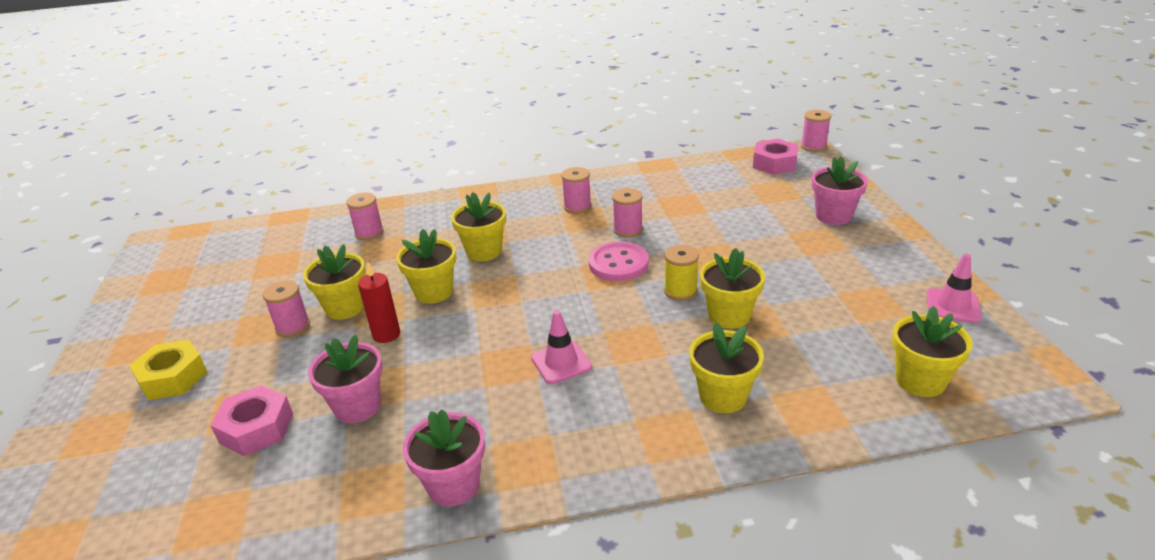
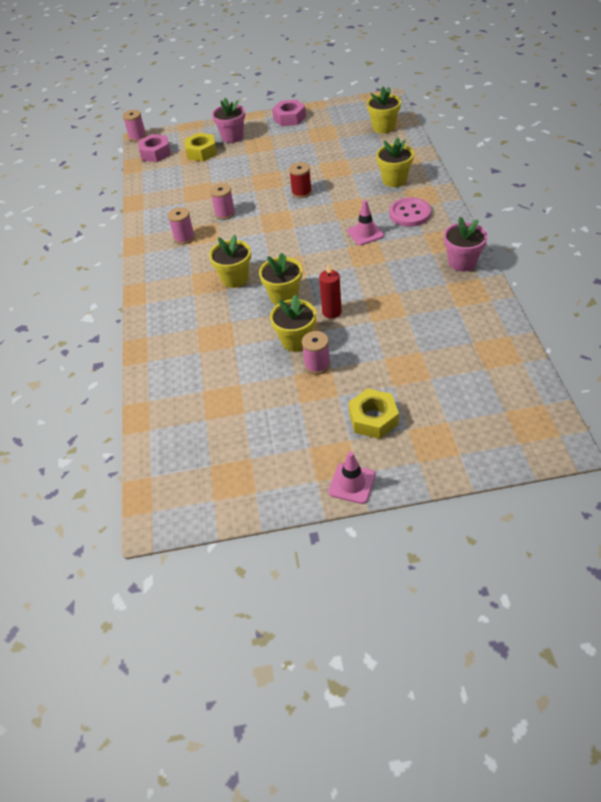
camera: 85 degrees left, 15 degrees up
(256, 428) = (424, 354): pink nut -> pink nut (289, 118)
(357, 406) = (403, 311): pink flower pot -> none
(369, 233) = (187, 350): pink spool -> none
(618, 264) = (266, 216): pink button -> pink button (409, 214)
(680, 291) = (301, 192): yellow spool -> red spool
(729, 315) = (327, 176): yellow flower pot -> none
(784, 196) = (201, 152): none -> yellow nut
(952, 306) = (328, 112): pink traffic cone -> pink traffic cone (352, 483)

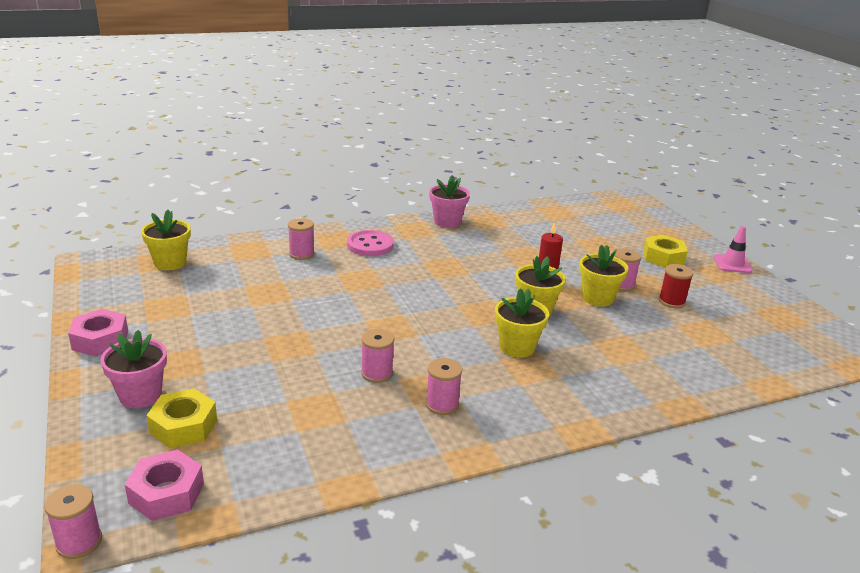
camera: 110 degrees left, 20 degrees down
(301, 192) = (324, 314): red spool -> red spool (671, 301)
(365, 233) = (409, 268): pink traffic cone -> none
(394, 180) = (301, 254): yellow flower pot -> pink spool

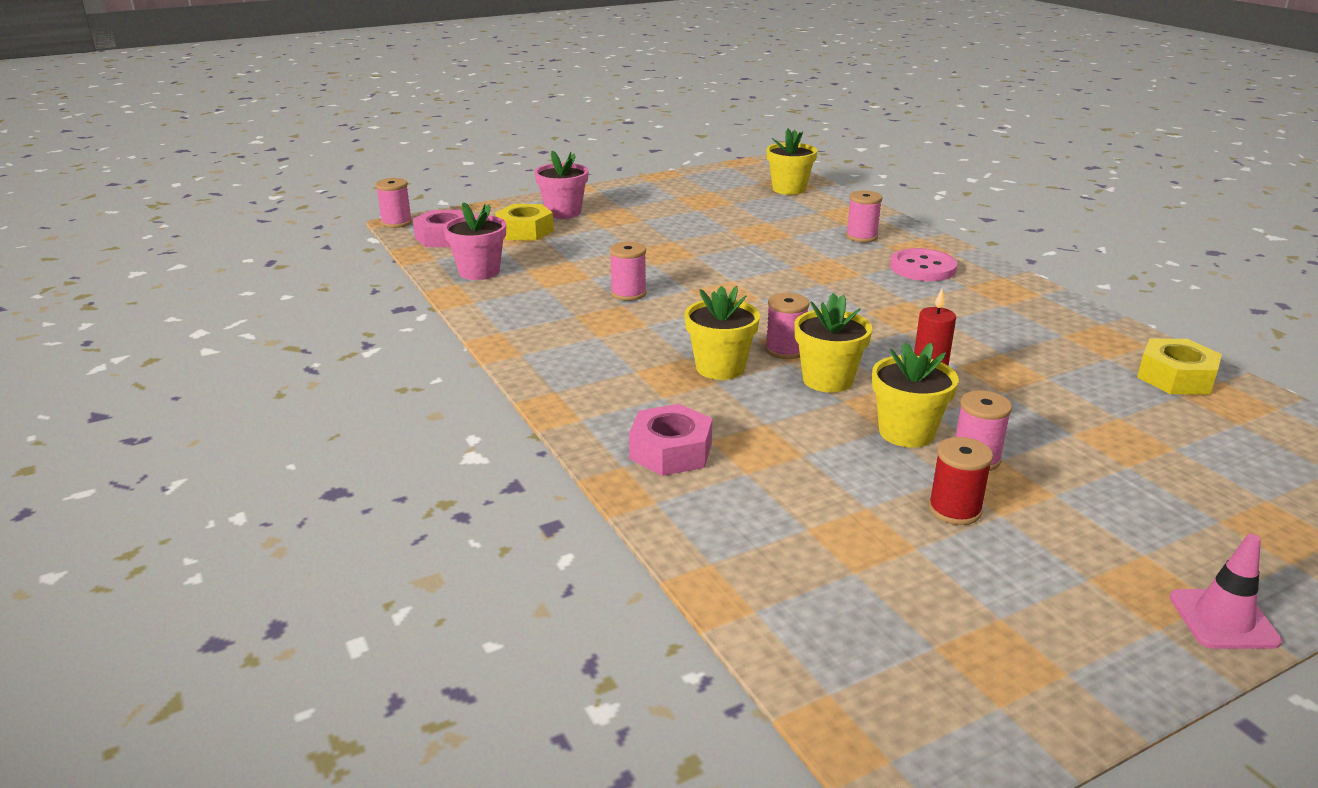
camera: 85 degrees right, 0 degrees up
(100, 340) = (637, 188): pink nut -> pink nut (671, 451)
(442, 404) = (581, 328): pink spool -> pink spool (785, 350)
(447, 222) = (1057, 310): pink flower pot -> pink flower pot (479, 272)
(663, 257) = (1149, 516): yellow nut -> yellow nut (1175, 377)

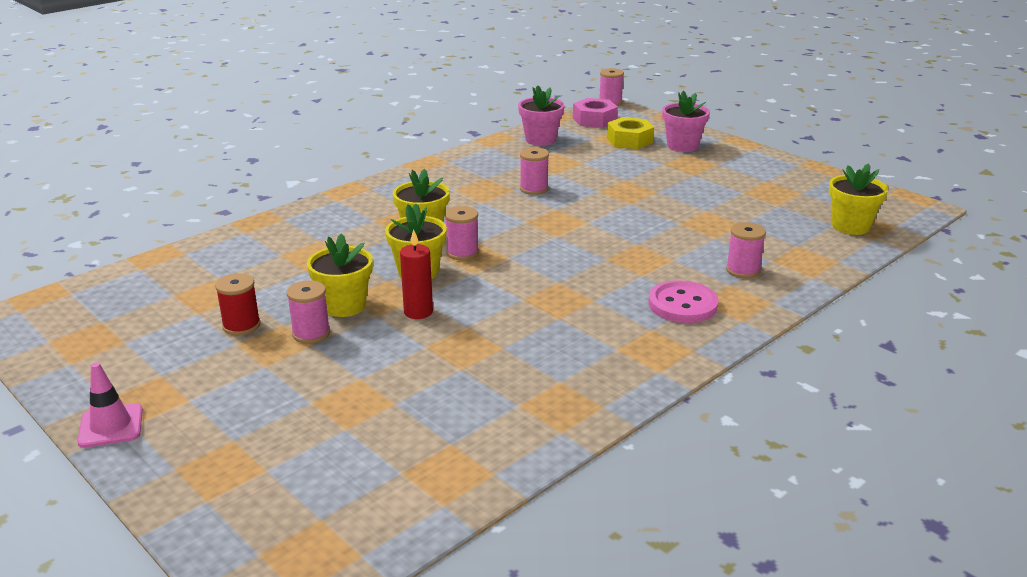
camera: 75 degrees right, 0 degrees up
(671, 451) = (302, 230): pink nut -> none
(1175, 377) = (489, 443): yellow nut -> none

